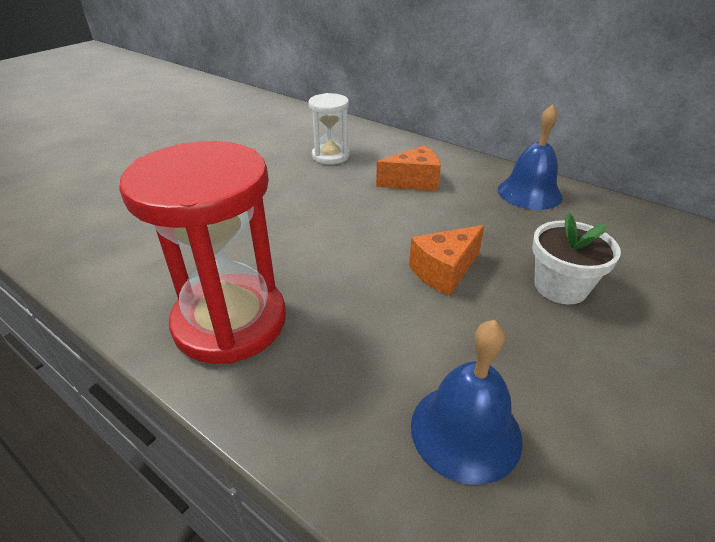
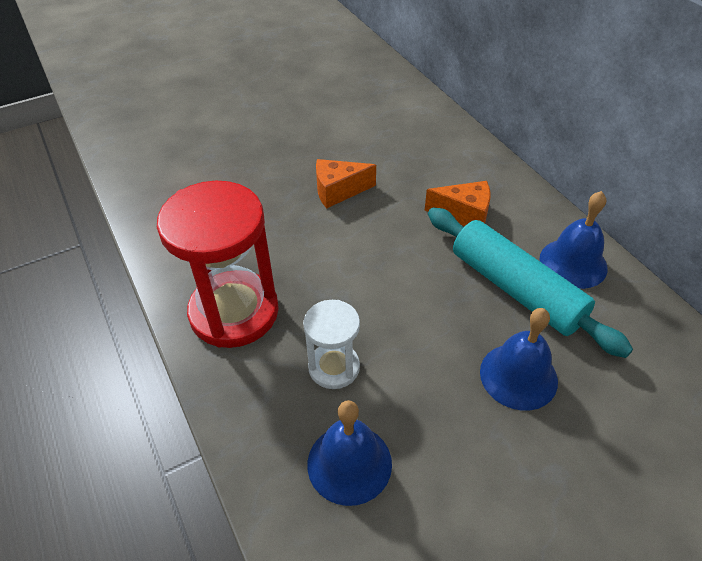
camera: 25 degrees right, 10 degrees up
(330, 156) = (403, 158): white hourglass -> white hourglass (334, 367)
(444, 271) = (425, 324): orange cheese -> orange cheese (338, 191)
(500, 222) = (516, 289): none -> turquoise rolling pin
(560, 287) = (518, 376): white flower pot -> blue bell

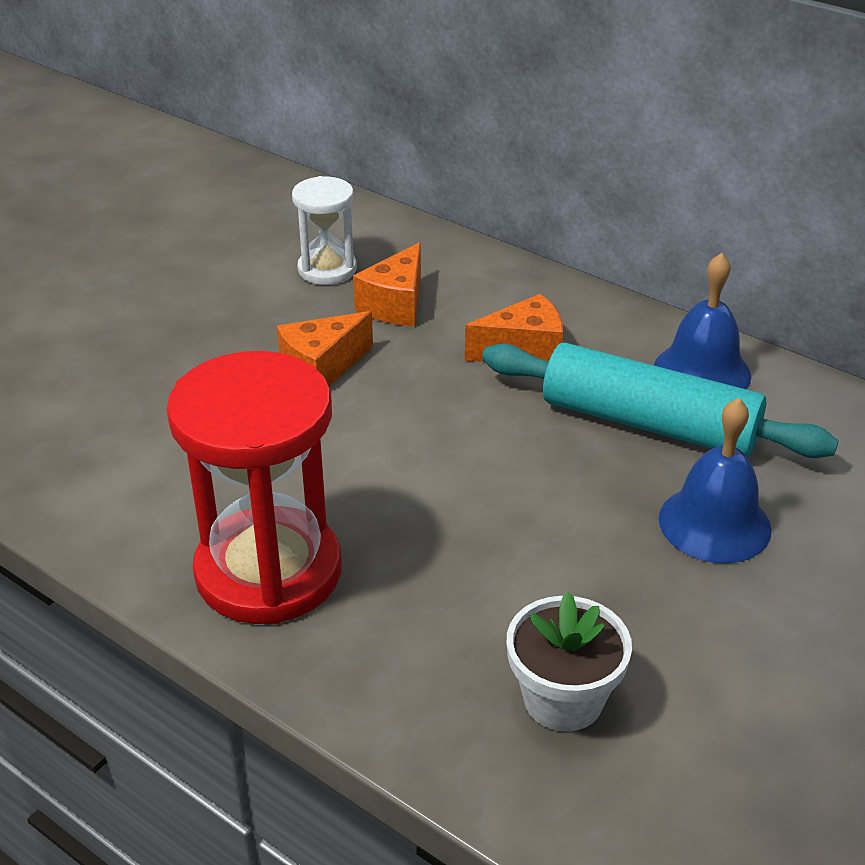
camera: 25 degrees left, 10 degrees down
(334, 367) = (465, 593): white hourglass -> white hourglass (327, 269)
(349, 463) = (563, 699): blue bell -> white flower pot
(404, 162) = (395, 305): none -> orange cheese

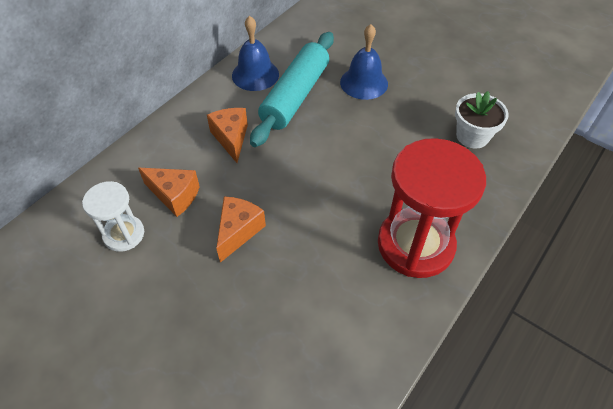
camera: 90 degrees left, 15 degrees up
(321, 368) = (238, 231): orange cheese -> orange cheese turned 120 degrees counterclockwise

